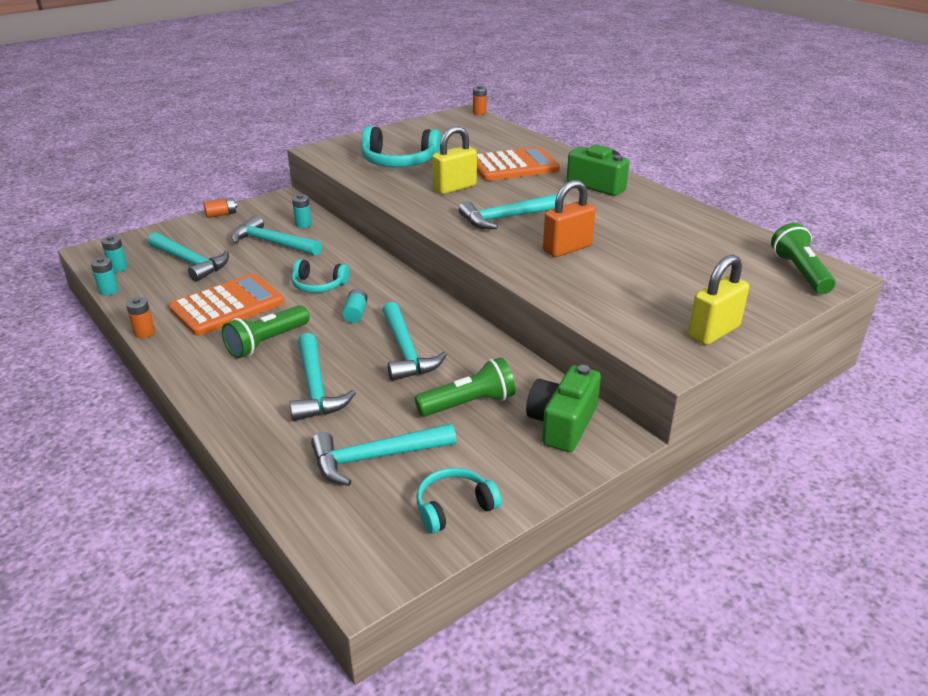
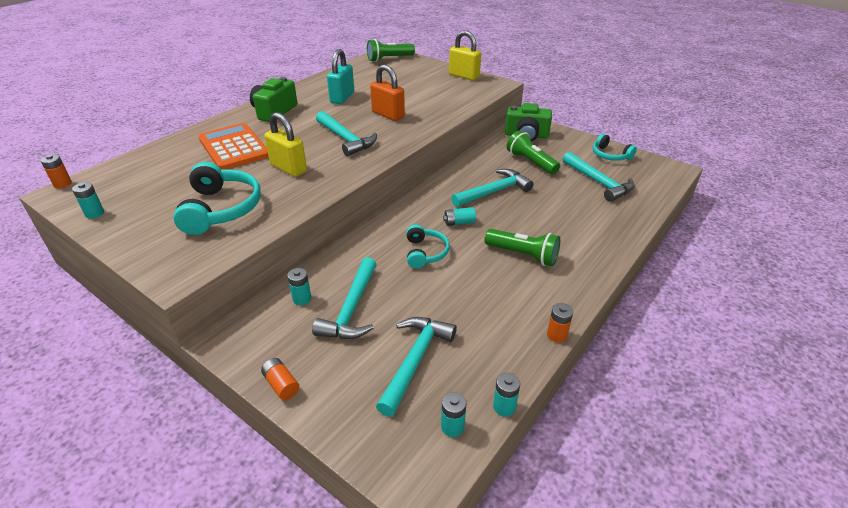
camera: 105 degrees left, 5 degrees up
(227, 306) = (485, 297): orange calculator -> none
(315, 387) = (557, 217): turquoise hammer -> none
(425, 124) = (94, 213): none -> turquoise battery
(633, 224) = (342, 98): none -> turquoise padlock

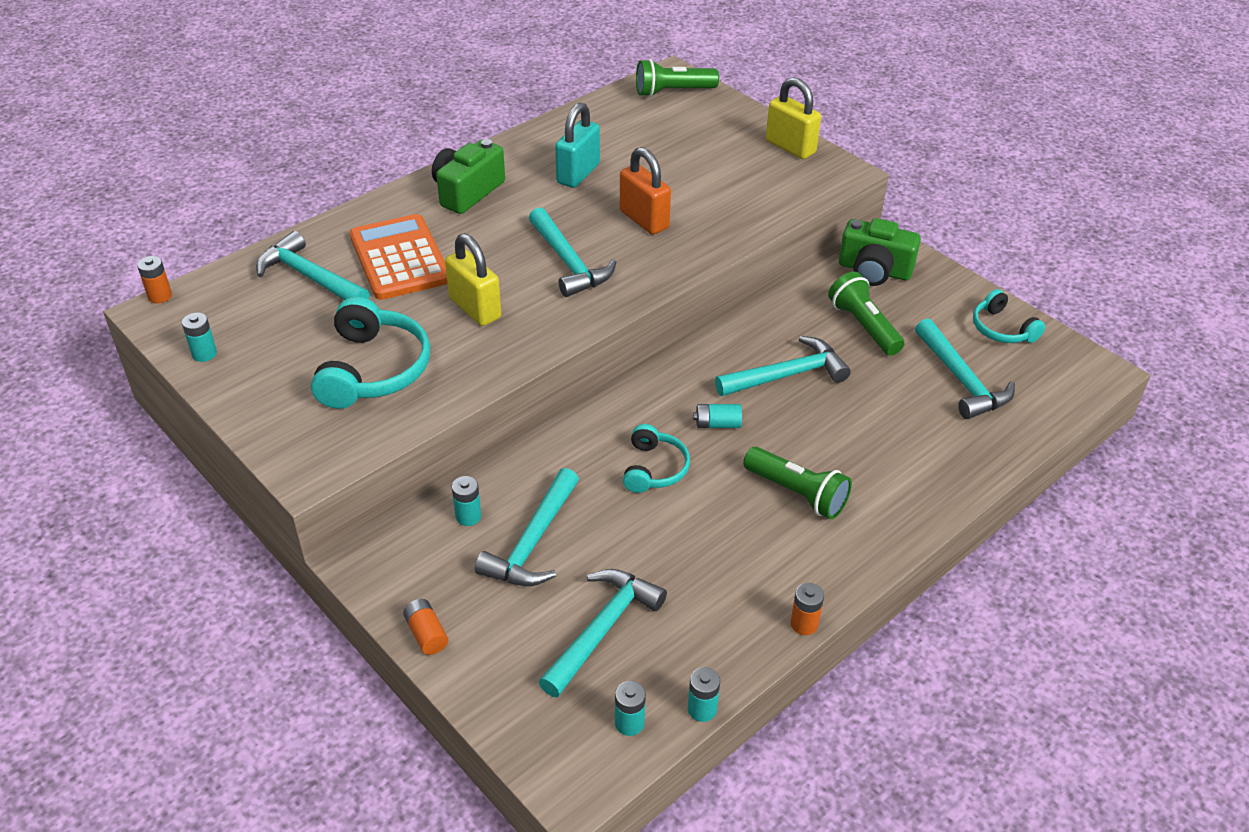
camera: 10 degrees right, 5 degrees up
(172, 163) = (310, 277): none -> turquoise hammer

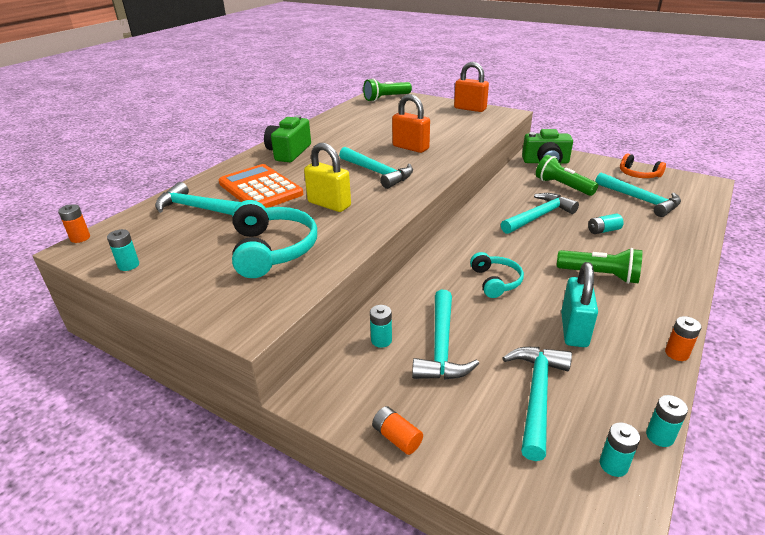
camera: 15 degrees left, 10 degrees down
(578, 174) = (355, 135): turquoise padlock -> turquoise padlock (574, 330)
(717, 424) = (517, 249): turquoise battery -> turquoise battery (603, 230)
(790, 147) = (470, 109): yellow padlock -> orange padlock
(1002, 329) = (638, 174): turquoise headphones -> orange headphones

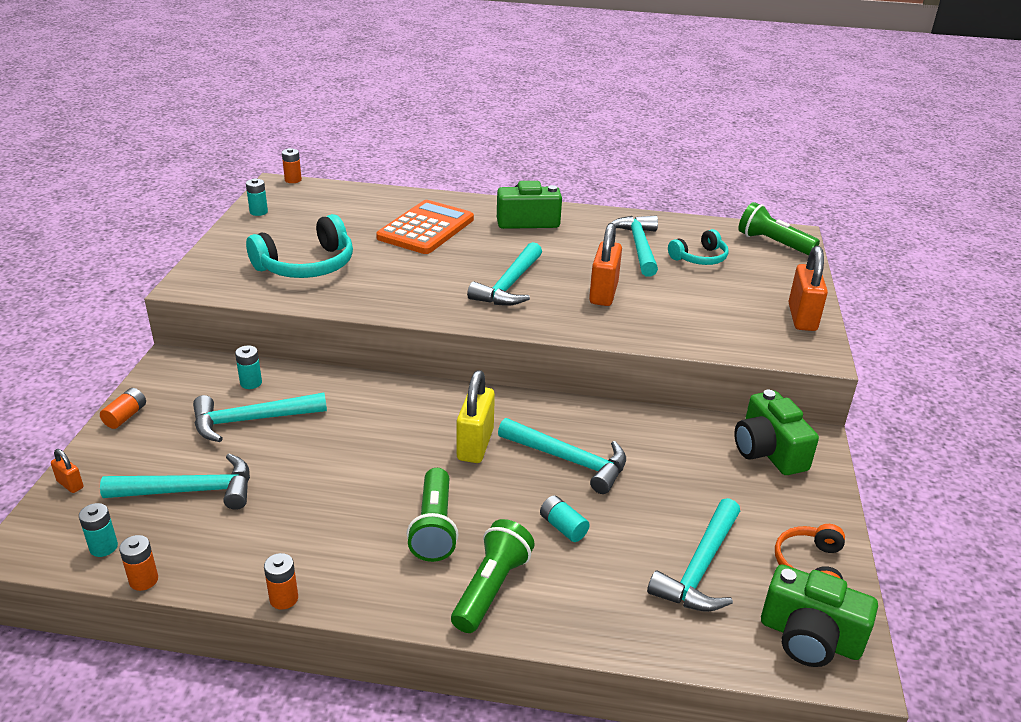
camera: 65 degrees right, 0 degrees up
(198, 208) = (368, 211): turquoise hammer -> turquoise hammer (638, 246)
(329, 204) = (412, 273): yellow padlock -> yellow padlock (475, 445)
(495, 281) = (383, 440): turquoise headphones -> turquoise headphones (699, 258)
(507, 492) = (70, 484): none -> orange padlock
(562, 186) = (687, 476): green flashlight -> green flashlight (491, 588)
(574, 330) = (306, 510): turquoise padlock -> none
(659, 436) = (144, 580): turquoise battery -> orange battery
(689, 186) = (809, 637): none -> green camera

